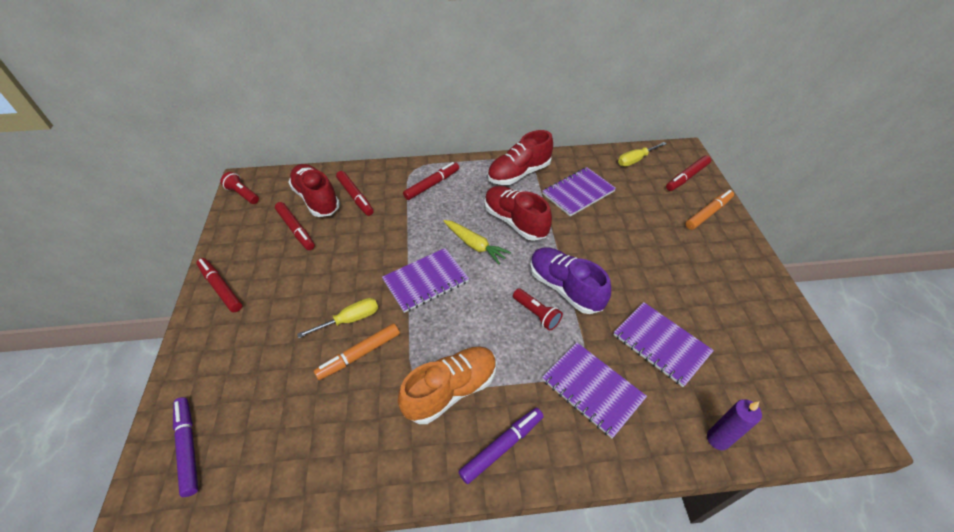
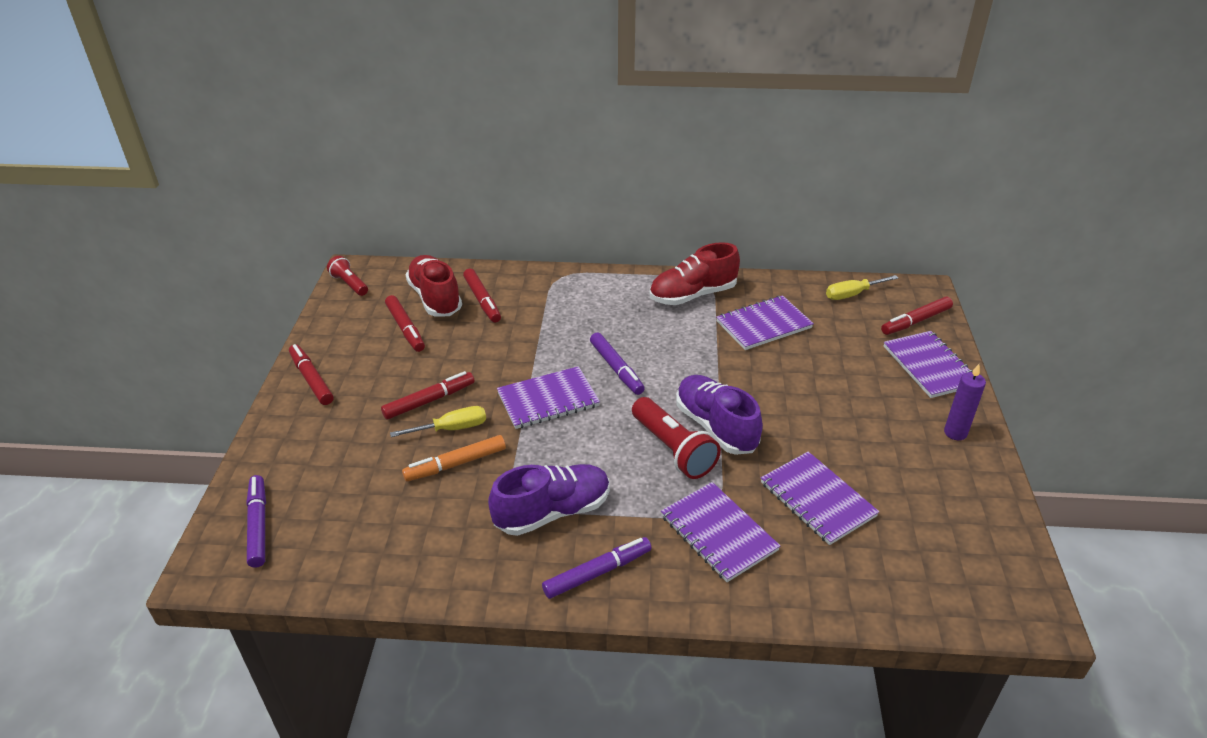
camera: 10 degrees right, 10 degrees down
(432, 185) = (579, 296): red marker -> red marker (429, 401)
(451, 390) = (552, 512): orange shoe -> purple shoe
(475, 245) = (616, 368): yellow carrot -> purple marker
(515, 221) = (673, 348): red shoe -> none
(536, 314) = (673, 449): red flashlight -> red flashlight, size x1.65
(708, 213) = (929, 366): orange marker -> purple notebook
(718, 439) = (855, 601): purple candle -> purple candle (955, 433)

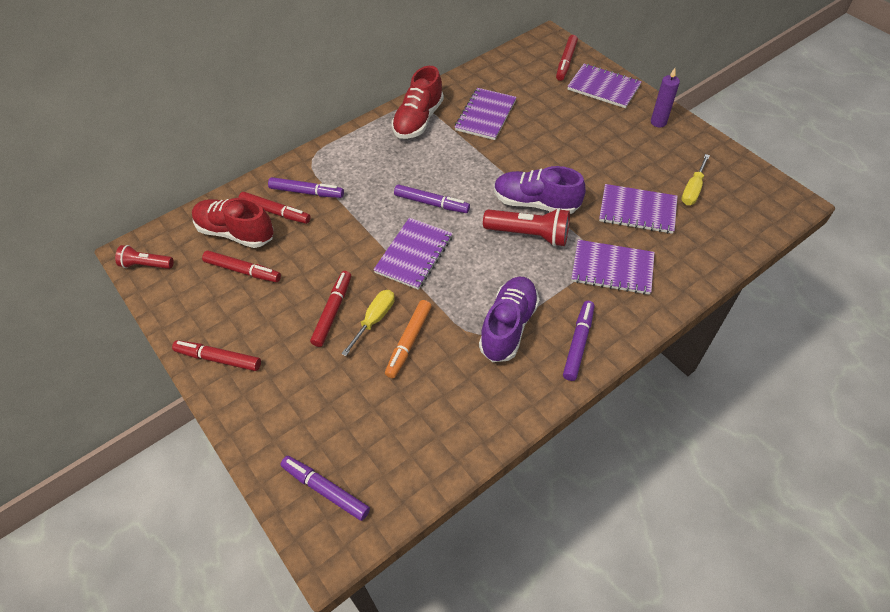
camera: 40 degrees left, 15 degrees up
(524, 299) = (307, 192): none -> purple marker
(852, 294) = (513, 63): yellow screwdriver -> yellow screwdriver (693, 189)

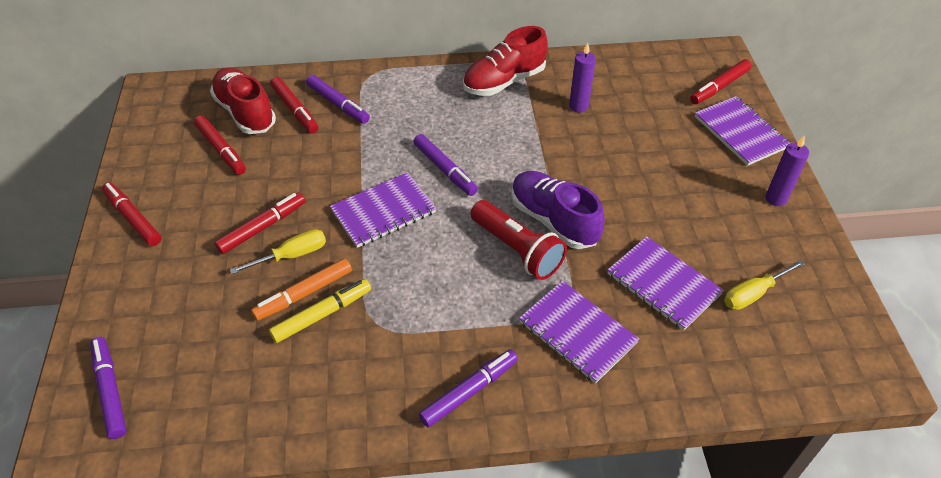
camera: 30 degrees right, 5 degrees down
(146, 265) = (151, 106): red flashlight -> none
(435, 349) = (322, 315): none -> yellow marker
(486, 115) = (578, 106): purple notebook -> purple candle
(508, 326) = (412, 333): purple shoe -> none

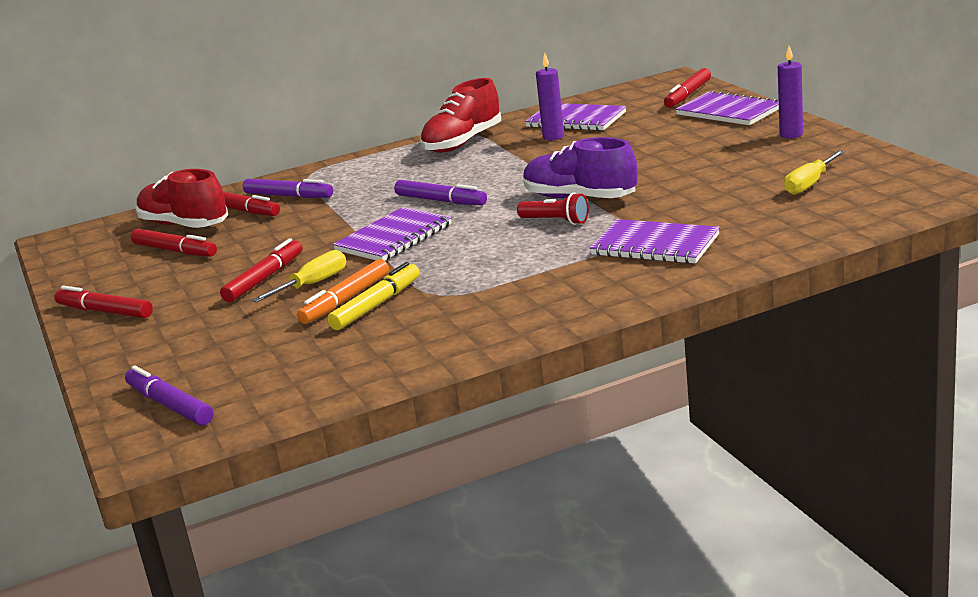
camera: 15 degrees left, 25 degrees down
(469, 391) = (571, 301): purple marker -> none
(517, 250) = (556, 221): red flashlight -> red flashlight, size x0.61
(663, 284) = (719, 201): purple notebook -> purple notebook (576, 120)

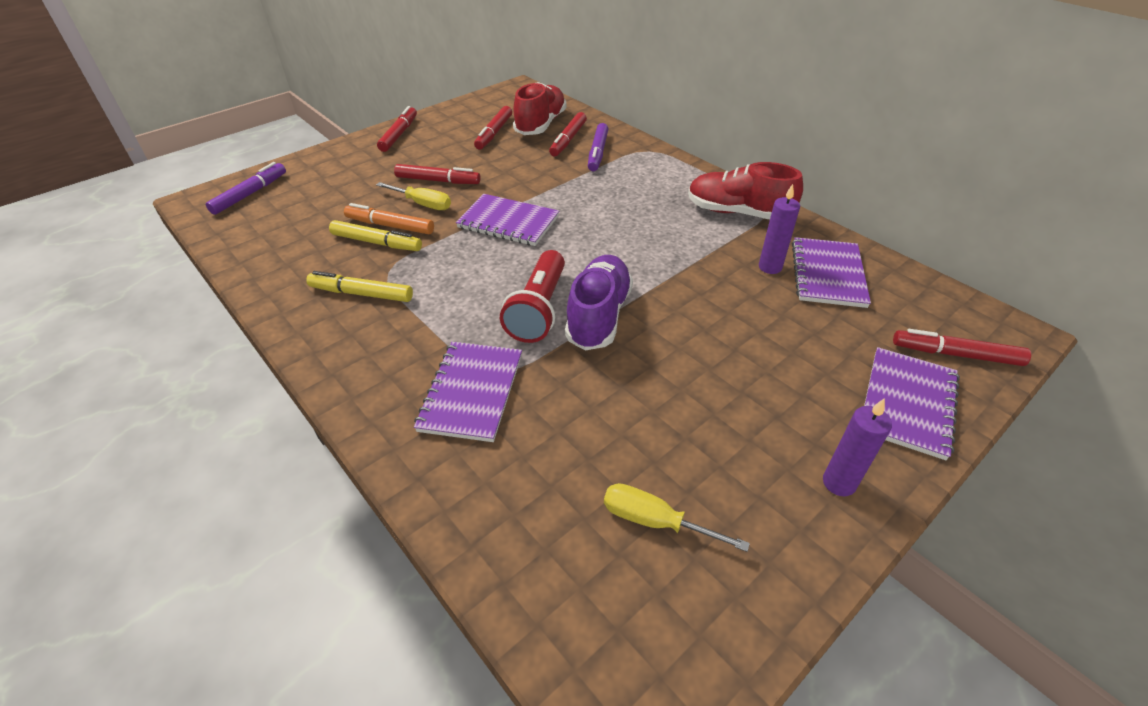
camera: 70 degrees right, 20 degrees up
(441, 201) = (589, 230): purple marker -> none
(473, 305) = (361, 293): none -> yellow marker
(556, 221) = (538, 310): red flashlight -> red flashlight, size x1.65

